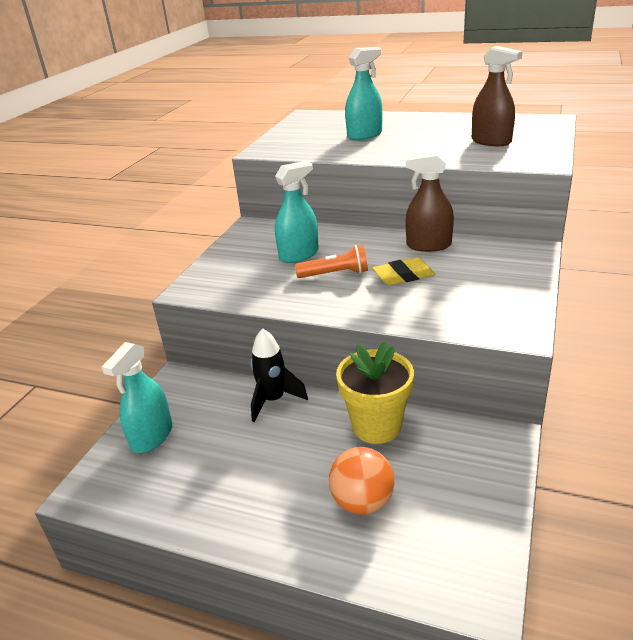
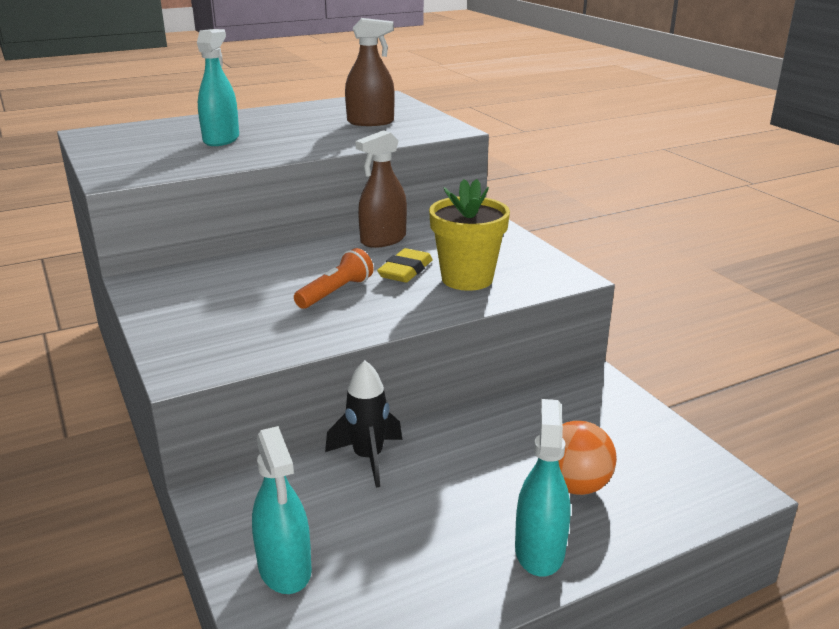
camera: 50 degrees left, 5 degrees down
(299, 255) = (261, 290): turquoise spray bottle -> turquoise spray bottle (539, 551)
(376, 426) = (496, 425): yellow flower pot -> yellow flower pot (467, 279)

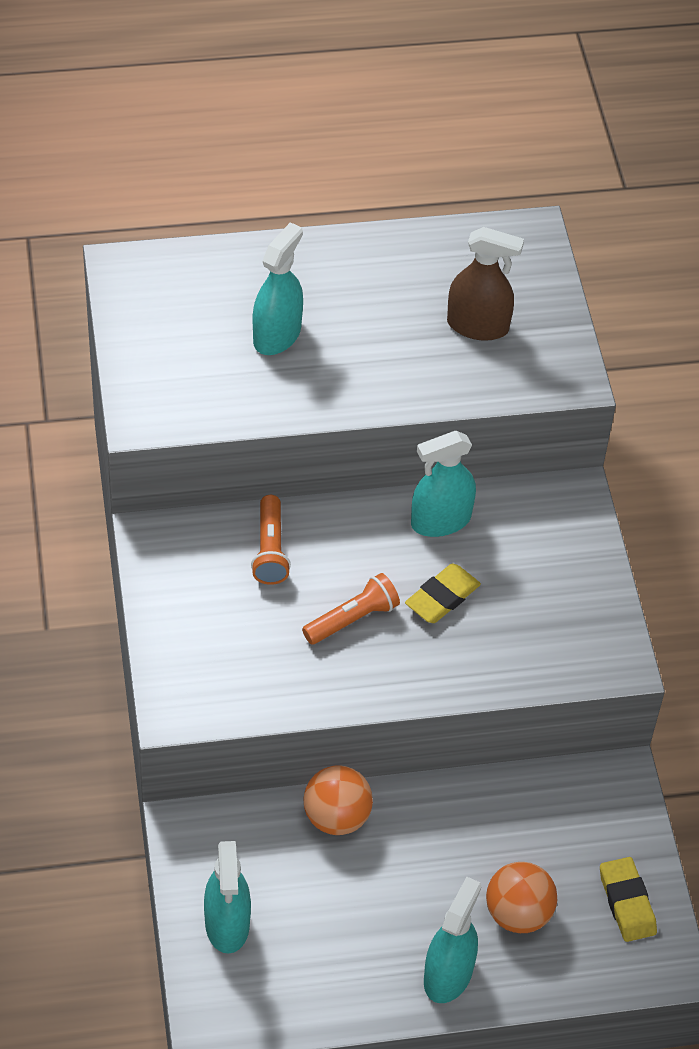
camera: 15 degrees right, 25 degrees up
(249, 272) = (270, 550): none -> orange flashlight
(368, 458) = (336, 817): black rocket -> orange ball
(383, 240) = (441, 521): brown spray bottle -> turquoise spray bottle
(467, 279) = (504, 634): yellow flower pot -> none
(664, 454) = (627, 902): none -> yellow eraser

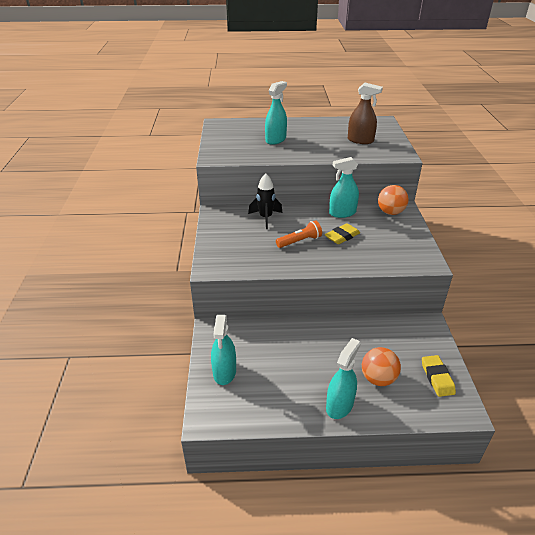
camera: 10 degrees right, 15 degrees down
(270, 550) = (265, 218): orange flashlight -> black rocket
(336, 817) = (286, 330): orange ball -> orange ball (390, 212)

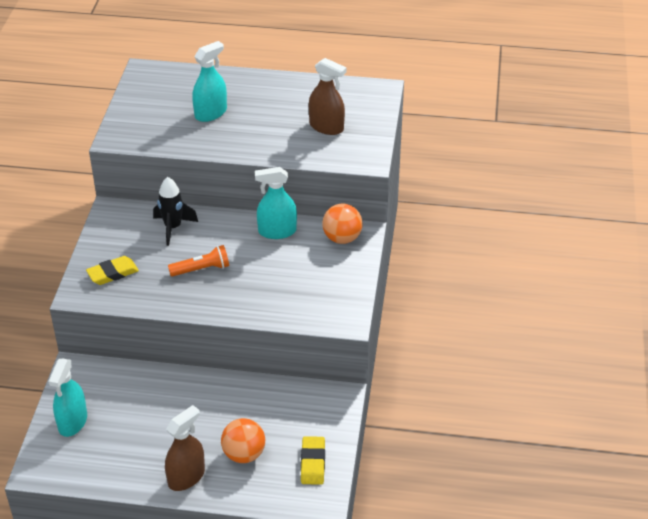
camera: 10 degrees right, 5 degrees up
(339, 405) = (186, 477): turquoise spray bottle -> brown spray bottle
(342, 236) = (258, 268): yellow eraser -> yellow eraser (112, 273)

